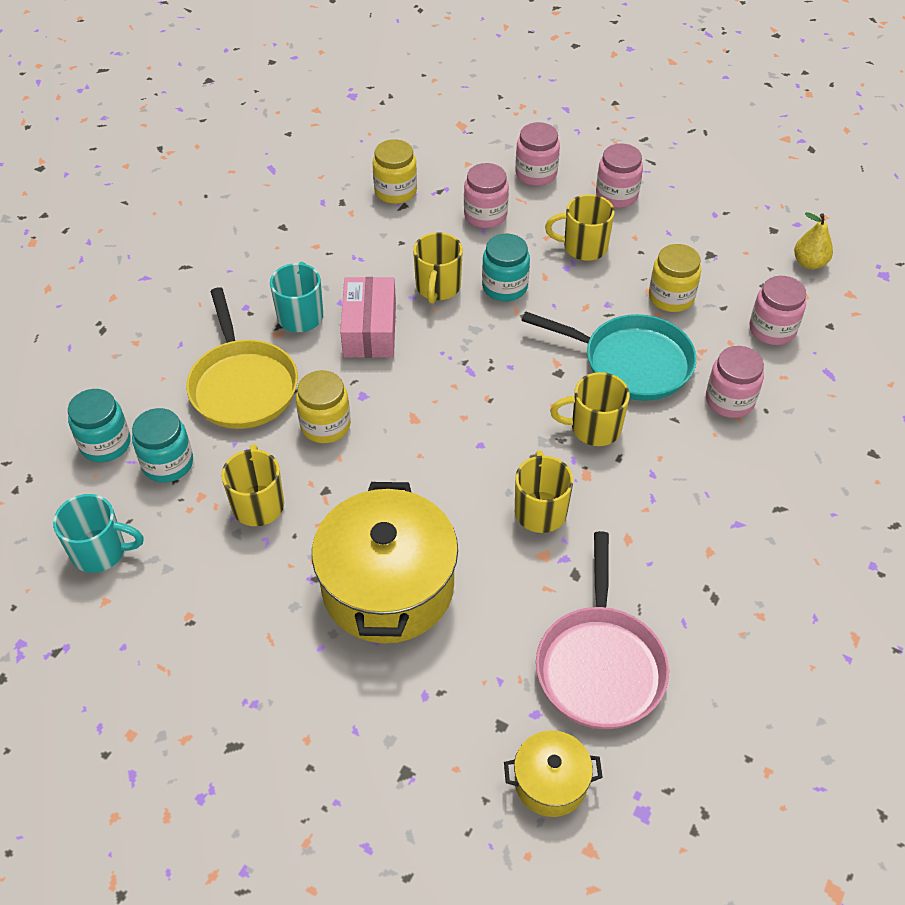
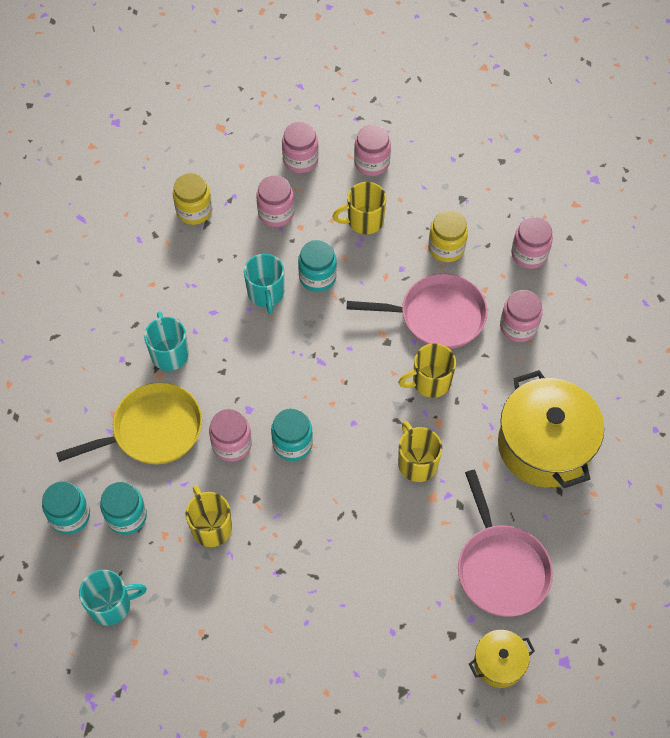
camera: 20 degrees left, 10 degrees up
(242, 385) = (152, 430): yellow pan -> yellow pan turned 75 degrees counterclockwise
(325, 425) = (232, 444): yellow jar -> pink jar
(370, 329) = (229, 349): pink box -> none
(388, 587) = (334, 560): yellow pot -> yellow pot (544, 445)
(397, 445) = (292, 444): none -> turquoise jar
(438, 287) = (266, 294): yellow mug -> turquoise mug
(631, 362) = (437, 316): turquoise pan -> pink pan
(809, 263) = (537, 184): yellow pear -> none

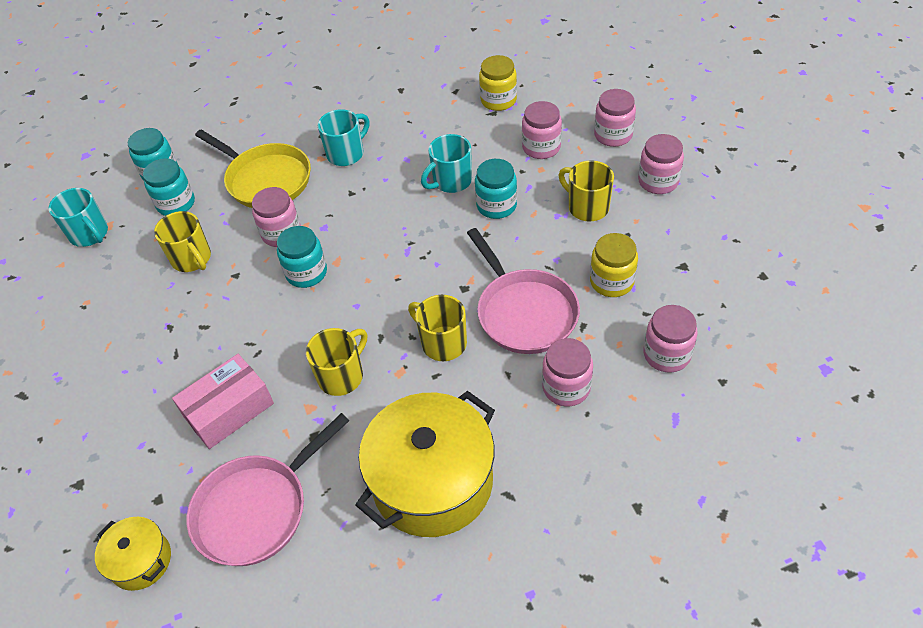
camera: 65 degrees right, 10 degrees down
(211, 526) = (192, 259): yellow mug -> yellow mug turned 105 degrees clockwise
(399, 555) = (229, 410): none -> pink box

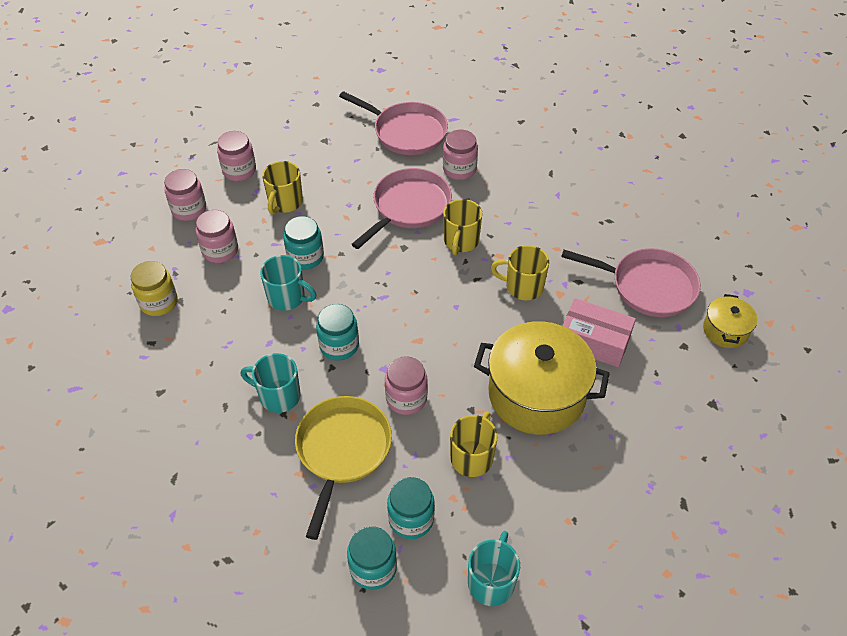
camera: 120 degrees left, 0 degrees up
(306, 273) = (441, 356): turquoise jar -> turquoise jar (339, 345)
(432, 482) = (567, 208): yellow pot -> yellow pot (536, 394)
(611, 281) = (356, 171): yellow jar -> none
(666, 354) = (406, 132): pink jar -> pink pan

